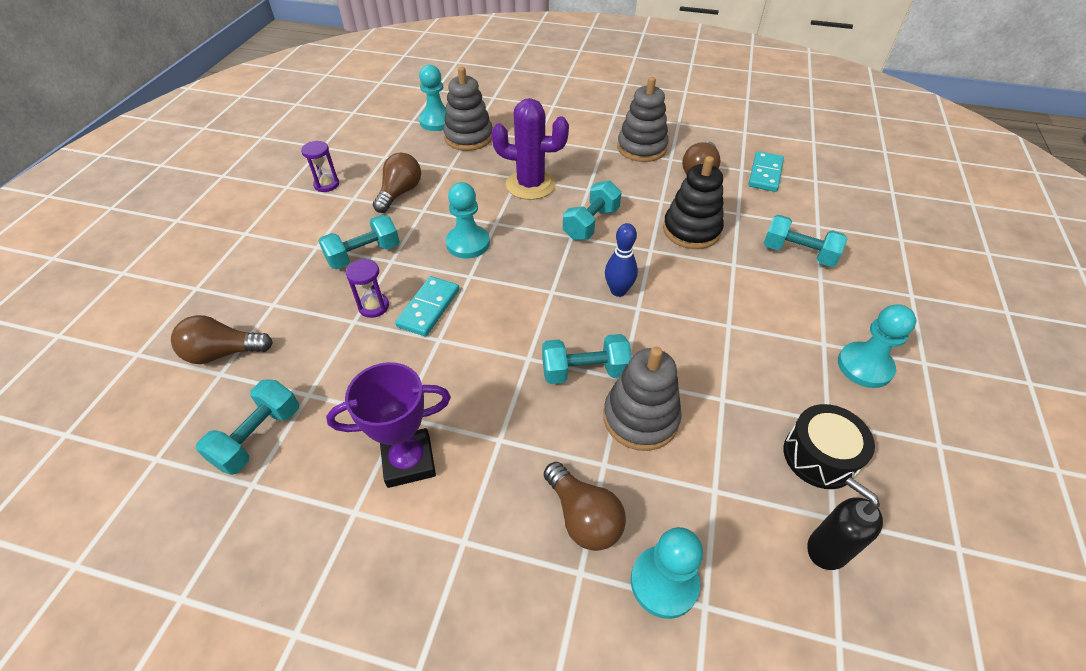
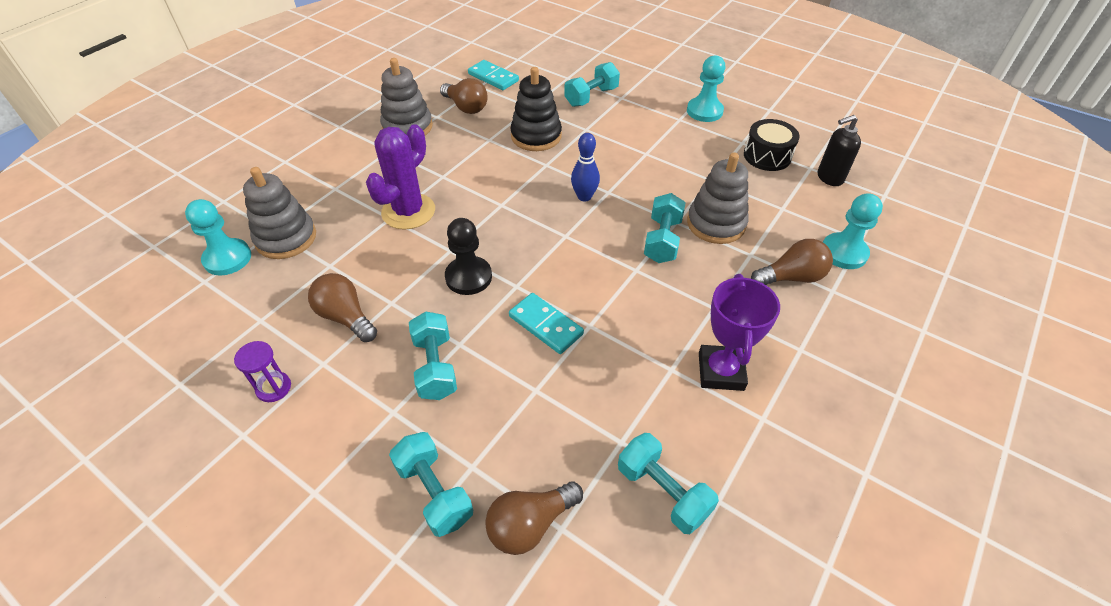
camera: 70 degrees left, 0 degrees up
(223, 353) = (530, 524): brown light bulb -> brown light bulb turned 45 degrees clockwise
(373, 306) = (522, 369): purple hourglass -> none
(468, 243) = (468, 277): turquoise pawn -> black pawn
(591, 223) = (492, 188): turquoise dumbbell -> turquoise dumbbell (434, 492)

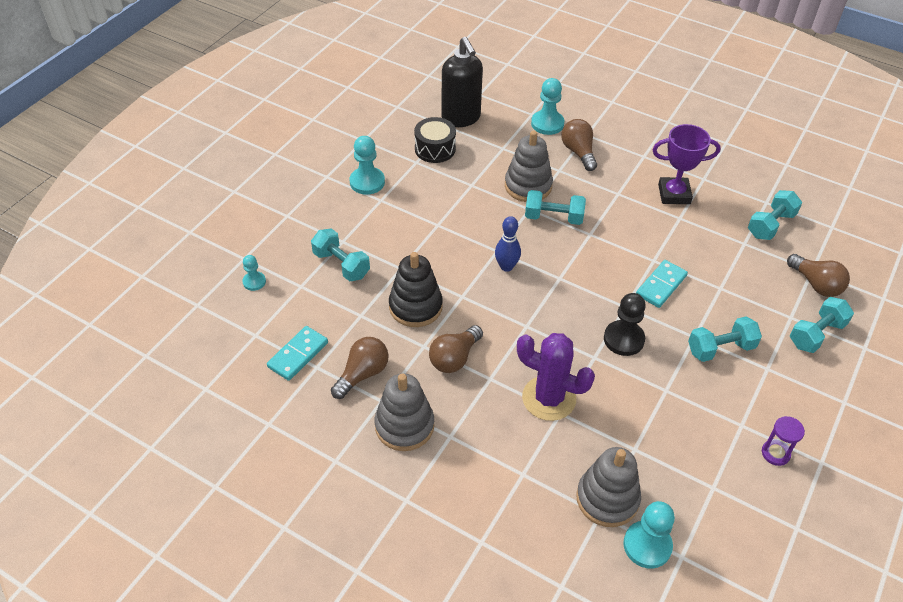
camera: 95 degrees left, 0 degrees up
(346, 317) = (691, 420): brown light bulb -> brown light bulb (454, 358)
(574, 56) = (254, 282): none -> turquoise pawn
(829, 178) = (461, 118): black soap dispenser -> black soap dispenser, size x1.62

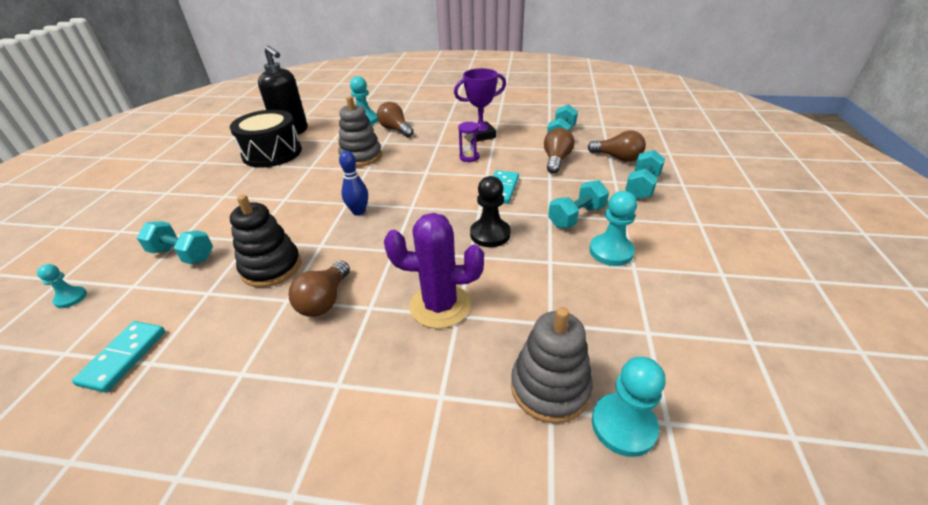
camera: 20 degrees left, 10 degrees down
(362, 374) = (213, 352): brown light bulb -> brown light bulb (556, 160)
(367, 182) = (208, 187): turquoise pawn -> turquoise pawn (611, 251)
(404, 426) = (275, 393): grey stacking toy -> none
(435, 149) = (272, 153): black drum -> black drum, size x1.57
(553, 218) = (390, 170): turquoise dumbbell -> none
(775, 453) = (679, 281): purple hourglass -> purple hourglass (469, 157)

